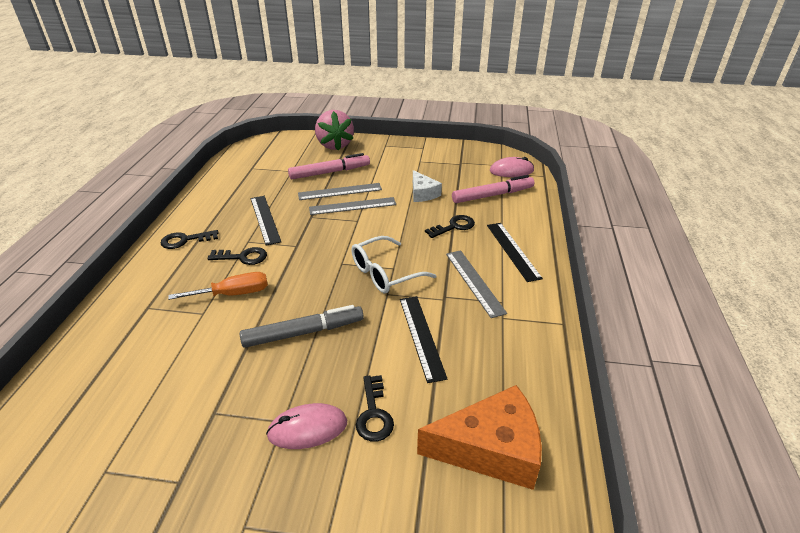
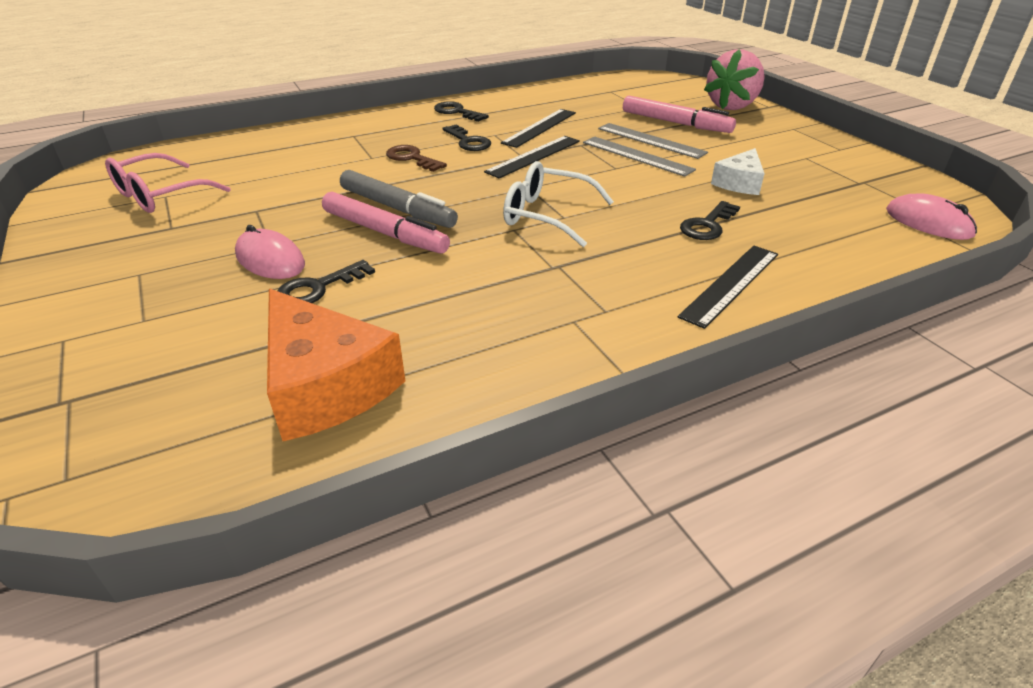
camera: 55 degrees right, 0 degrees up
(99, 475) = (159, 195): none -> pink glasses
(233, 294) = (412, 158): orange screwdriver -> brown key
(421, 336) = (467, 274): black ruler -> black ruler (534, 156)
(454, 226) = (707, 225): black key -> black key turned 105 degrees clockwise
(474, 282) = (615, 276): grey ruler -> none
(492, 195) = (833, 228): pink marker -> pink marker (384, 233)

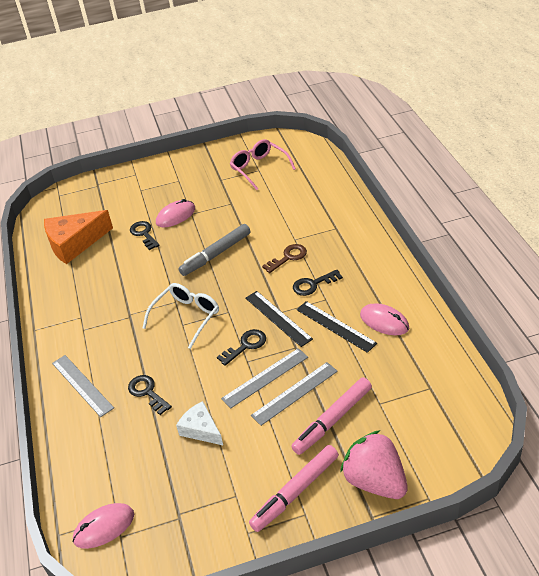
camera: 105 degrees right, 5 degrees up
(384, 233) = (189, 251): pink marker -> pink marker (295, 492)
(457, 112) = (378, 279): black key -> black key (245, 346)
(526, 108) = (384, 321): none -> pink mouse
(731, 284) = (82, 385): black ruler -> grey ruler

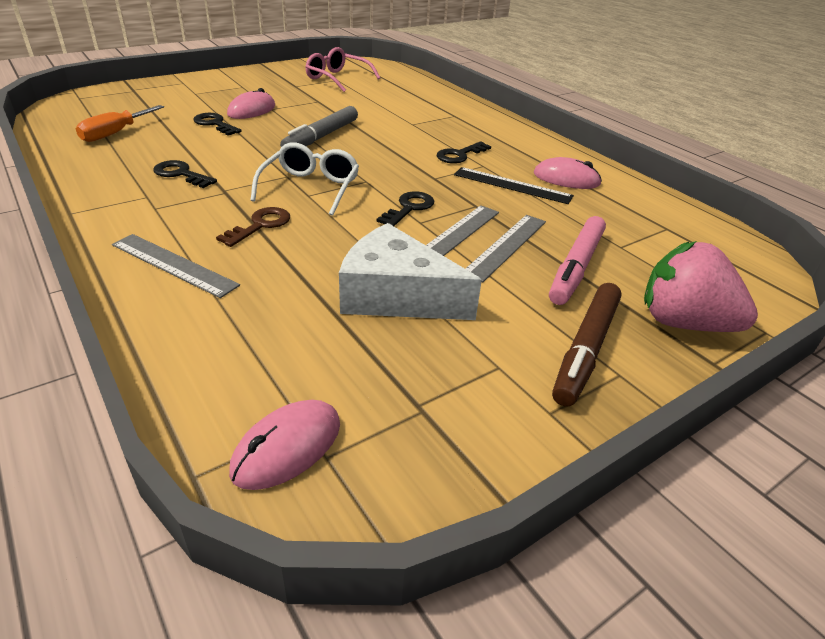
camera: 25 degrees left, 5 degrees down
(74, 243) = (115, 133): orange cheese -> orange screwdriver
(147, 392) = (288, 264): black key -> black key (181, 174)
(201, 429) = (396, 295): white cheese -> white cheese, size x1.74
(278, 318) = (435, 182): black ruler -> none
(288, 257) = (414, 136): brown key -> brown key (260, 225)
(295, 492) = (585, 349): pink marker -> brown marker

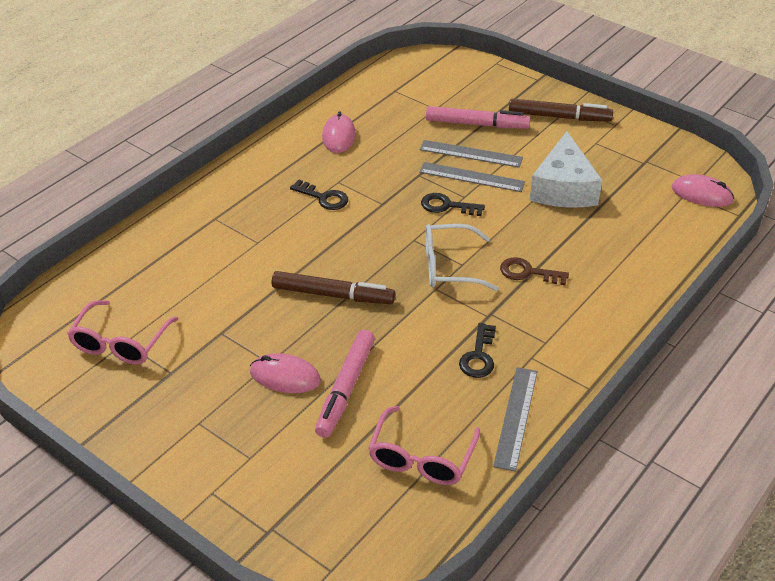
camera: 105 degrees left, 5 degrees up
(115, 133) = (421, 458): orange screwdriver -> pink glasses
(173, 265) = (608, 293): grey ruler -> grey ruler (516, 417)
(215, 124) = (345, 388): black key -> pink marker
(321, 137) = (333, 295): grey marker -> brown marker
(512, 185) = (370, 161): black ruler -> none
(683, 323) = (509, 87): pink strawberry -> none

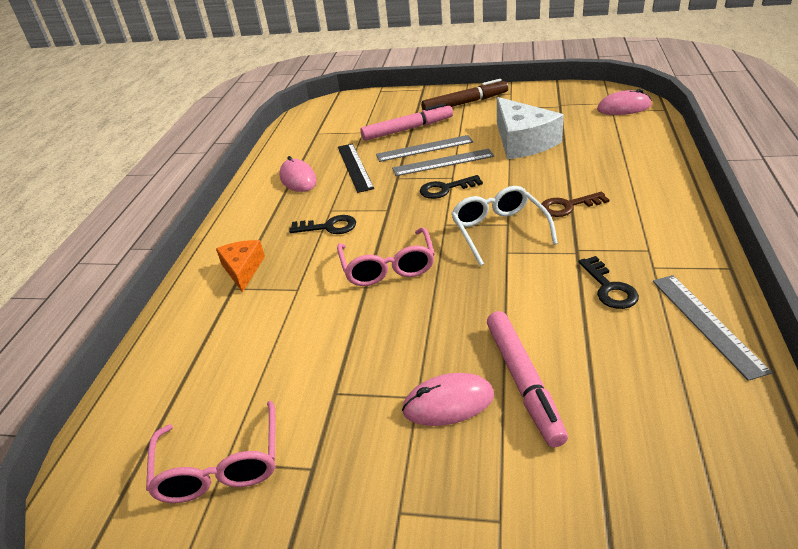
camera: 25 degrees left, 5 degrees down
(232, 205) = (243, 269): none -> orange cheese
(333, 295) = (418, 301): brown marker -> none
(394, 146) = (355, 167): none -> black ruler
(421, 458) = (675, 411): pink glasses -> pink glasses (388, 267)
(449, 266) = (498, 230): white glasses -> white glasses turned 105 degrees clockwise

